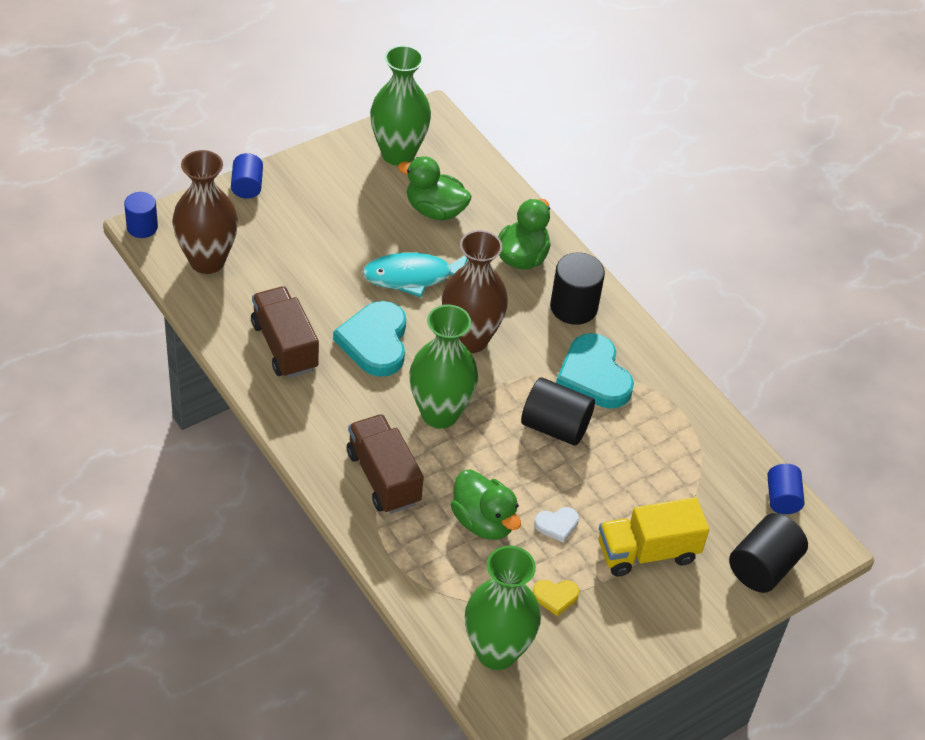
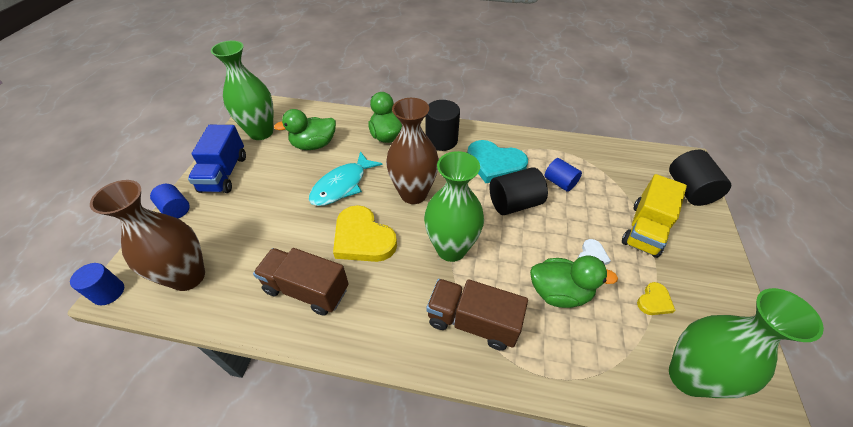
camera: 40 degrees left, 0 degrees up
(319, 179) = (224, 173): none -> blue truck
(375, 342) = (363, 238): turquoise heart -> yellow heart
(782, 498) = (642, 153): blue cylinder -> blue cylinder (559, 182)

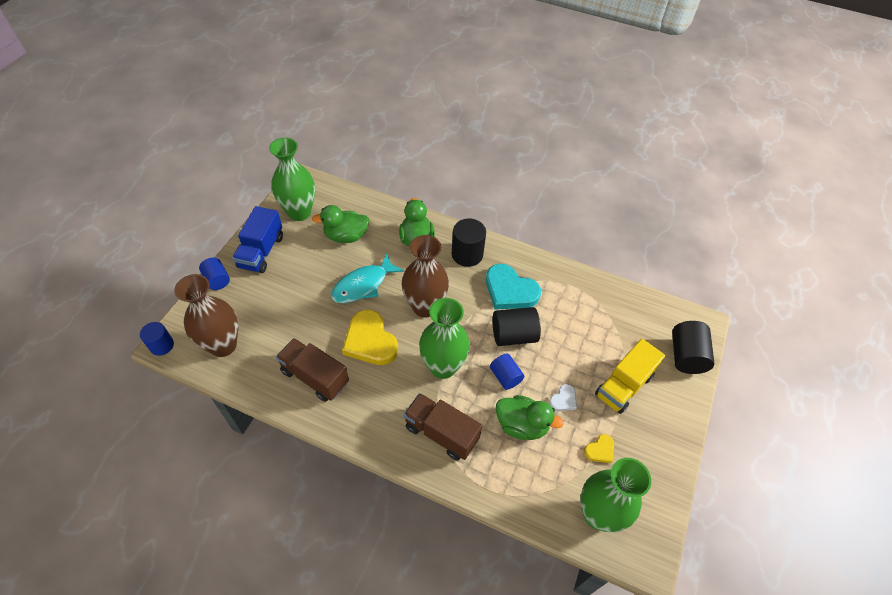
camera: 10 degrees right, 5 degrees up
(559, 182) = (564, 323): blue cylinder -> blue cylinder (505, 377)

